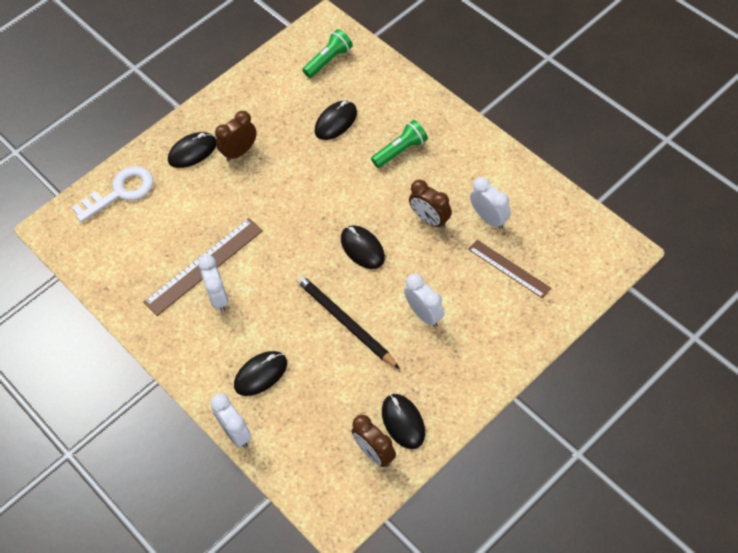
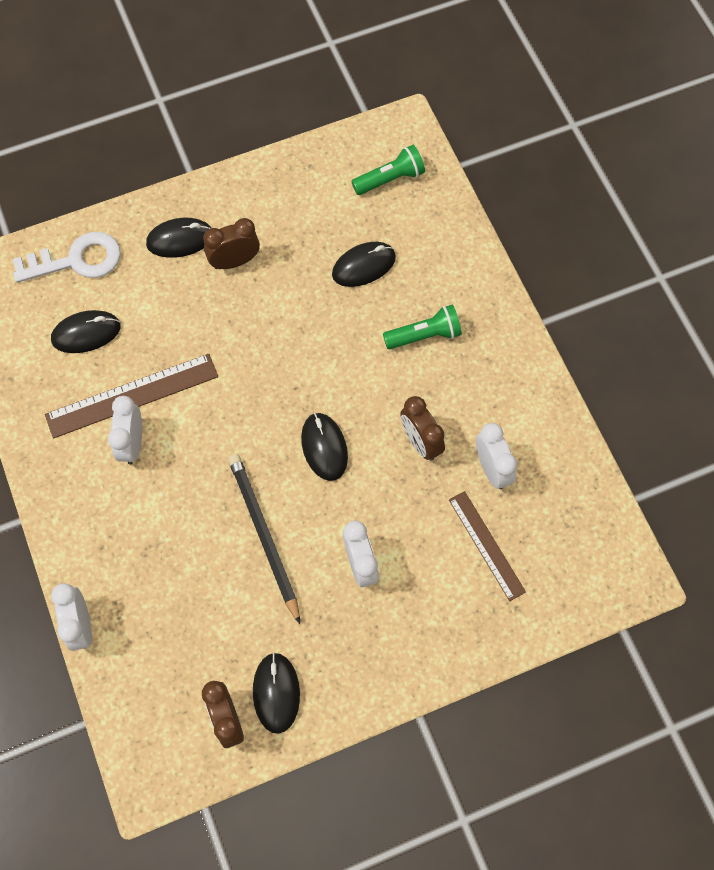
camera: 15 degrees right, 10 degrees up
(261, 374) = (139, 562): black mouse -> black mouse (86, 333)

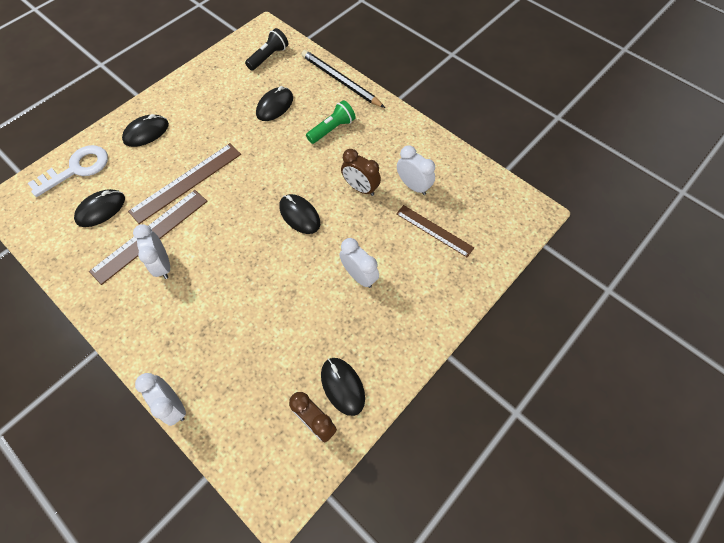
camera: 25 degrees left, 5 degrees down
(203, 337) = (186, 182): none -> brown ruler
(234, 261) = (189, 132): brown clock -> none
(263, 535) = (284, 285): black pencil -> black pencil (340, 81)
(390, 179) = (268, 57): green flashlight -> black flashlight

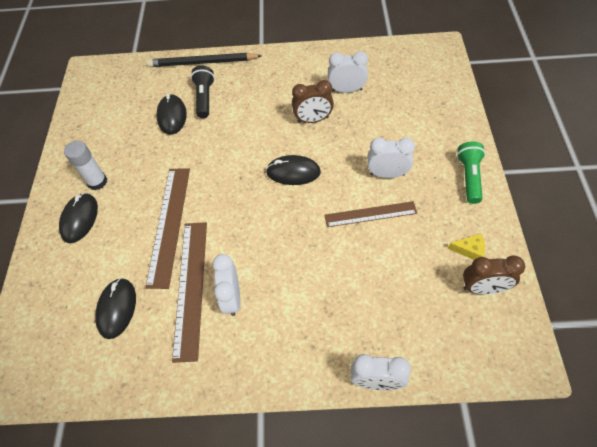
camera: 40 degrees left, 5 degrees down
(77, 169) = (47, 299): white key -> none
(163, 265) = (232, 298): white clock -> white clock turned 60 degrees clockwise
(182, 116) = (97, 182): none -> white glue stick
(268, 57) = (119, 87): black flashlight -> black flashlight (204, 98)
(332, 129) = (239, 98): green flashlight -> green flashlight (469, 177)
(342, 386) = (469, 250): black mouse -> yellow cheese
(434, 230) = (396, 106): brown ruler -> brown ruler (370, 214)

